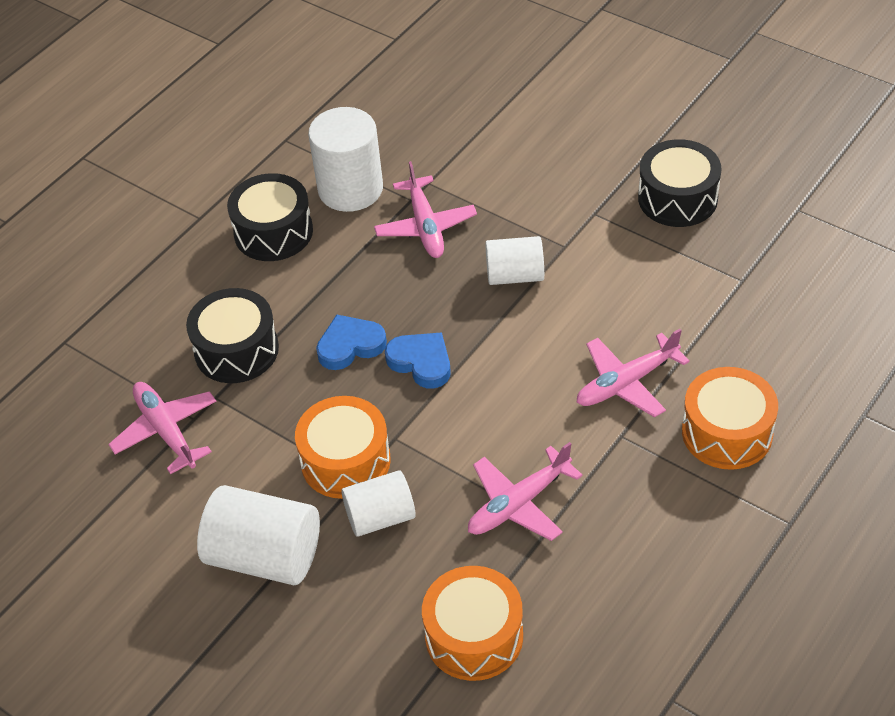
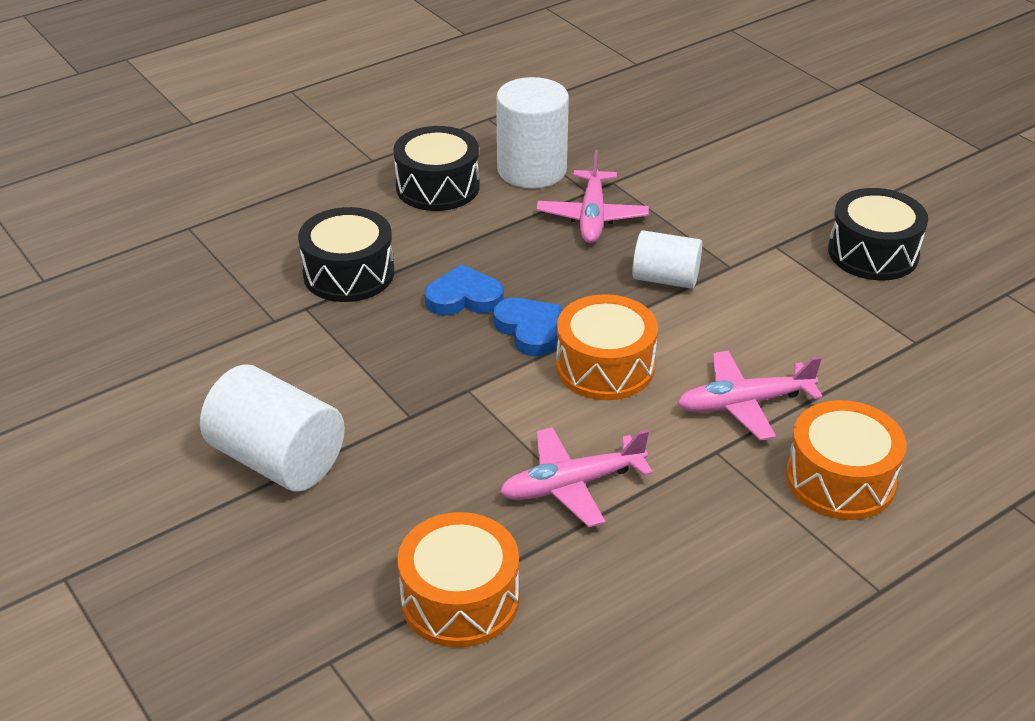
camera: 15 degrees right, 10 degrees down
(166, 431) = (241, 324): pink plane -> none
(345, 461) = (406, 396): orange drum -> orange drum (605, 367)
(380, 517) = (416, 457): white cylinder -> none

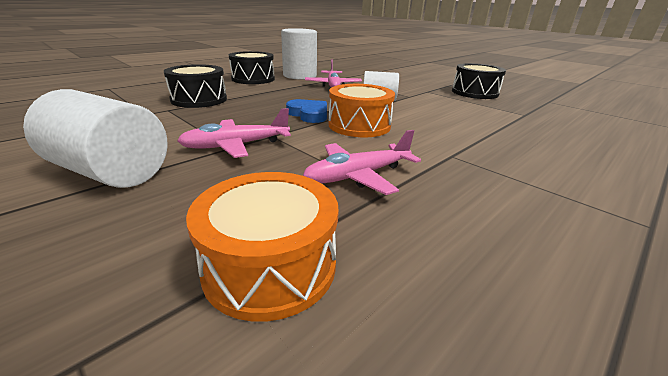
camera: 10 degrees left, 10 degrees down
(464, 298) = (268, 105): blue heart -> none
(745, 403) = (453, 136): pink plane -> pink plane (237, 145)
(840, 480) = (545, 165): orange drum -> none

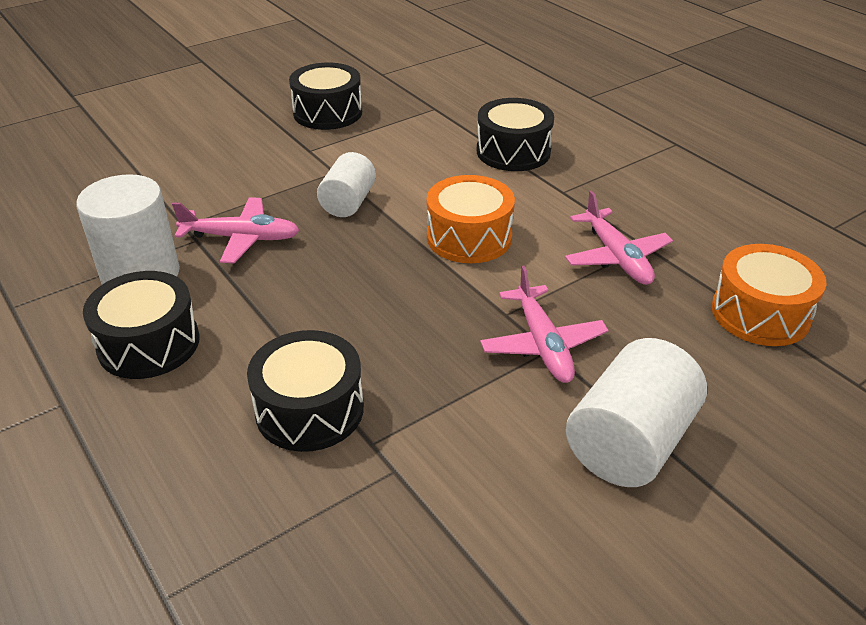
camera: 80 degrees left, 10 degrees up
(309, 114) = (417, 277): blue heart -> none
(495, 138) = (513, 152): none -> black drum

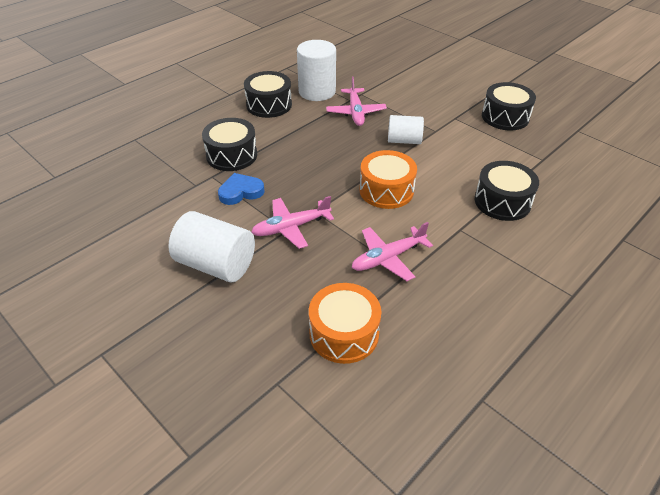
camera: 80 degrees right, 5 degrees up
(434, 401) = (240, 192): none -> blue heart

